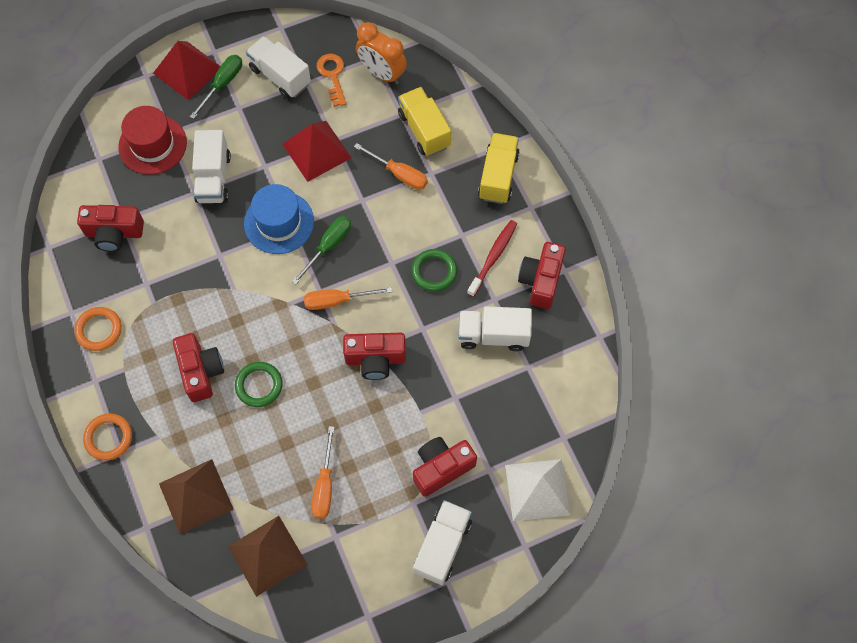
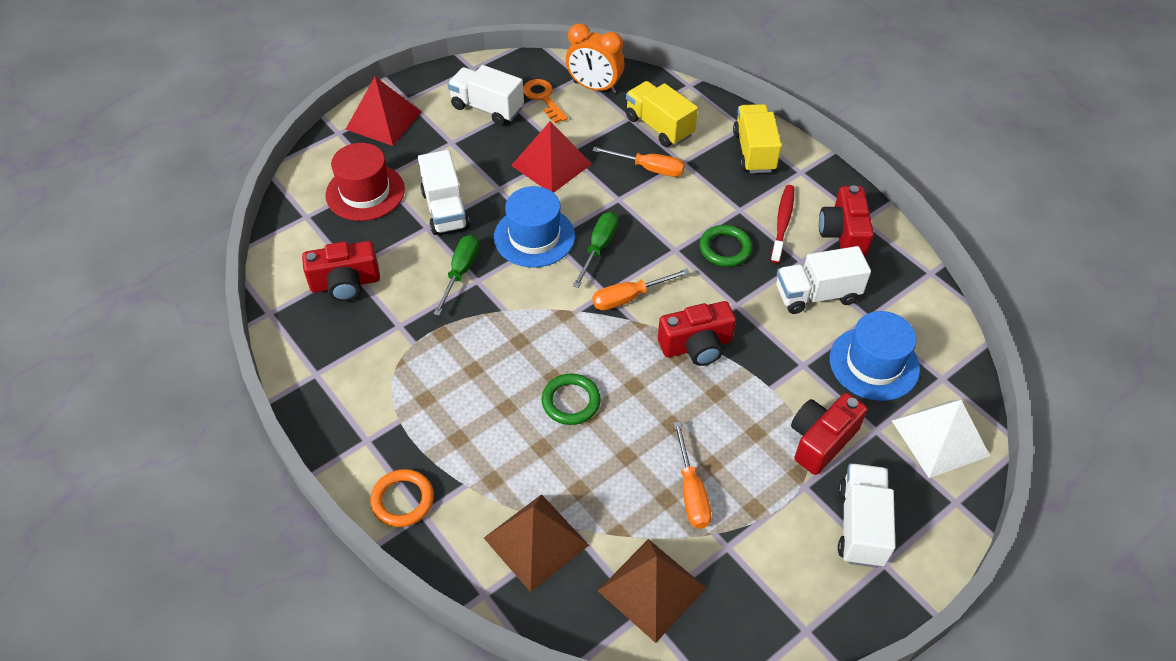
camera: 15 degrees left, 15 degrees down
(99, 330) = (356, 385): orange ring -> none
(201, 371) = (495, 402): red camera -> none
(222, 84) = (426, 125): green screwdriver -> green screwdriver (460, 272)
(513, 411) = (874, 363): none -> blue hat

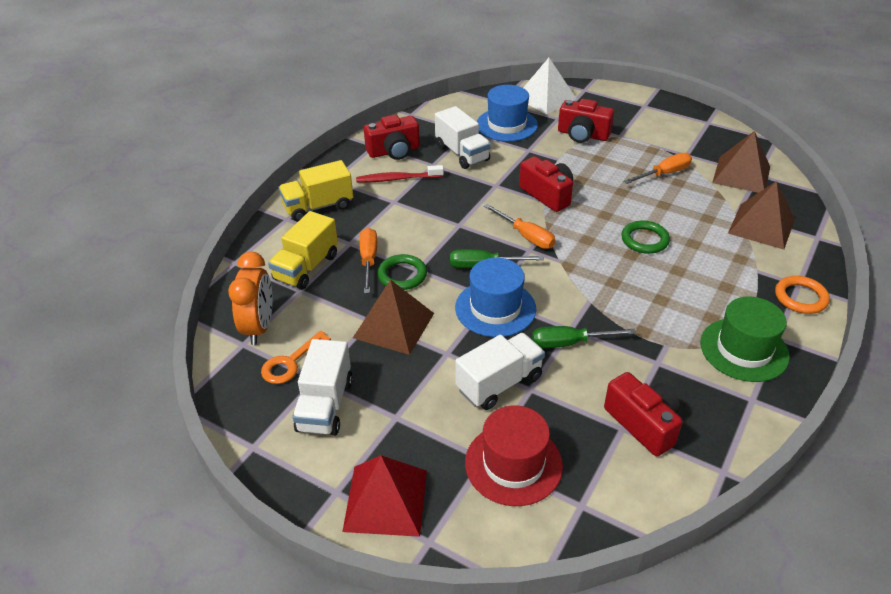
camera: 110 degrees left, 10 degrees down
(370, 401) = (744, 349): none -> green hat
(551, 164) = (393, 325): red pyramid -> brown pyramid
(725, 248) = (442, 200): green ring -> green ring (402, 275)
(860, 525) = (628, 115): white truck -> none

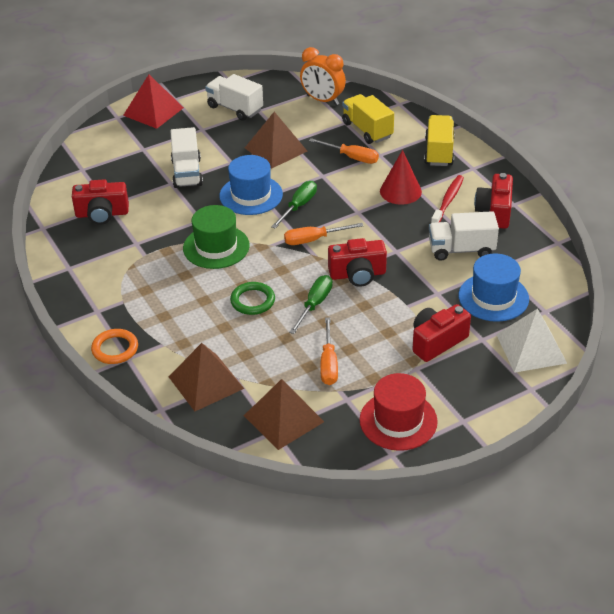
camera: 120 degrees right, 0 degrees up
(291, 362) = (280, 105): orange key -> none
(402, 275) = (322, 167): green ring -> none
(404, 210) = (400, 191): none -> red cone
(513, 464) = (129, 157): red hat -> red hat (398, 421)
(570, 343) = (189, 214): green screwdriver -> green screwdriver (314, 305)
(744, 349) = (105, 288): green hat -> green hat (216, 247)

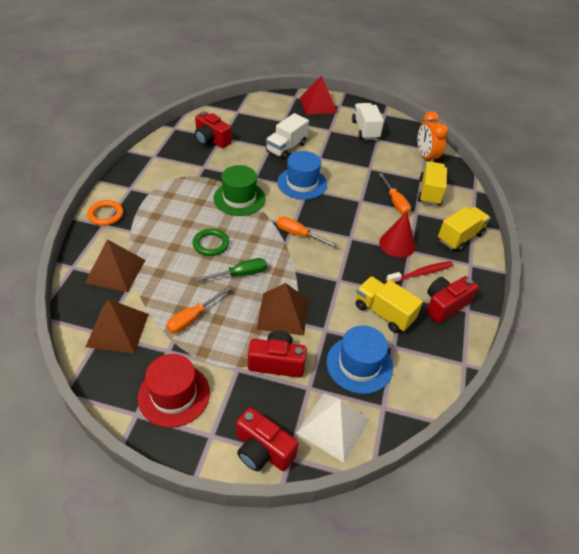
camera: 40 degrees right, 5 degrees up
(276, 149) = (355, 167): brown pyramid -> brown pyramid (283, 313)
(298, 206) = (319, 208): green screwdriver -> none
(357, 274) = (293, 276): red camera -> red camera (262, 450)
(461, 250) = (384, 313): white truck -> yellow truck

